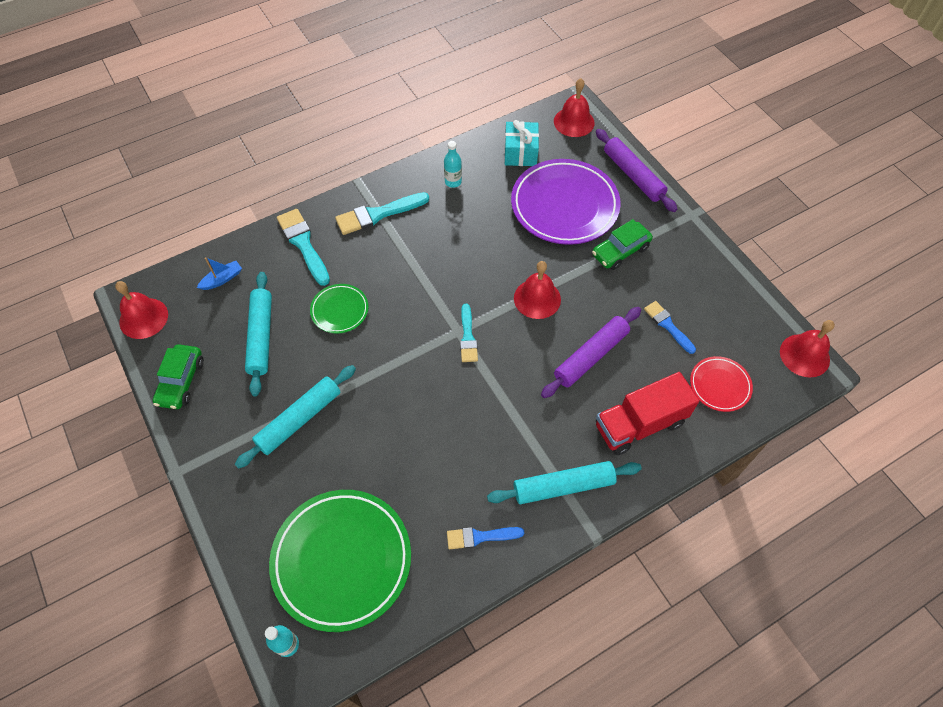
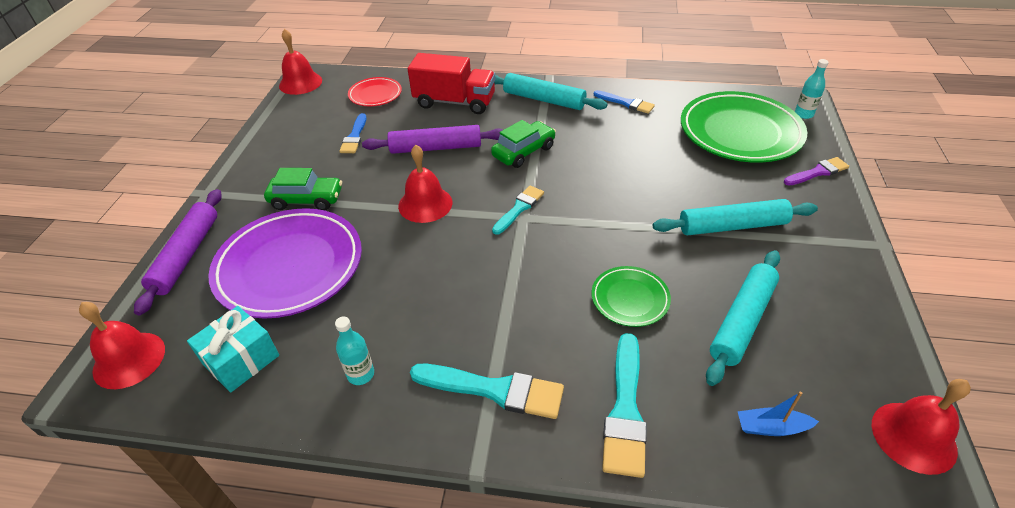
camera: 140 degrees left, 15 degrees down
(181, 381) = (863, 324): green car -> green car (523, 152)
(248, 540) = (817, 172): none -> purple brush

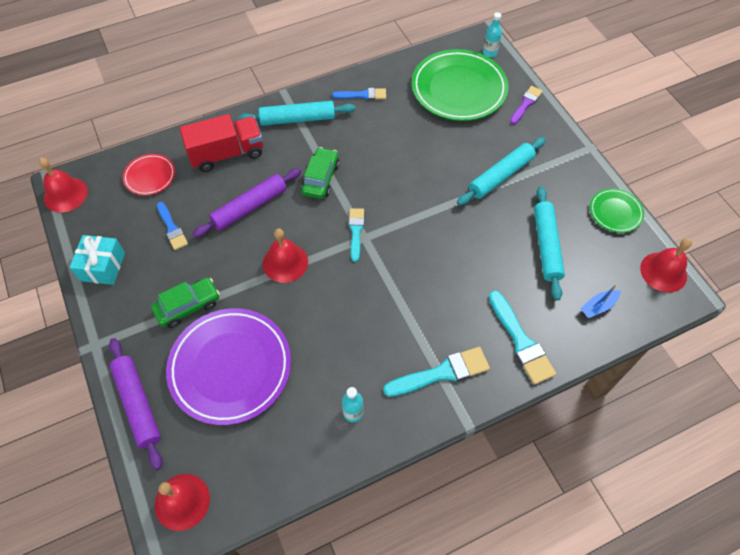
camera: 35 degrees left, 15 degrees up
(241, 360) = (264, 452): turquoise gift -> turquoise gift (103, 266)
(630, 299) = (475, 265): green plate -> green plate (615, 212)

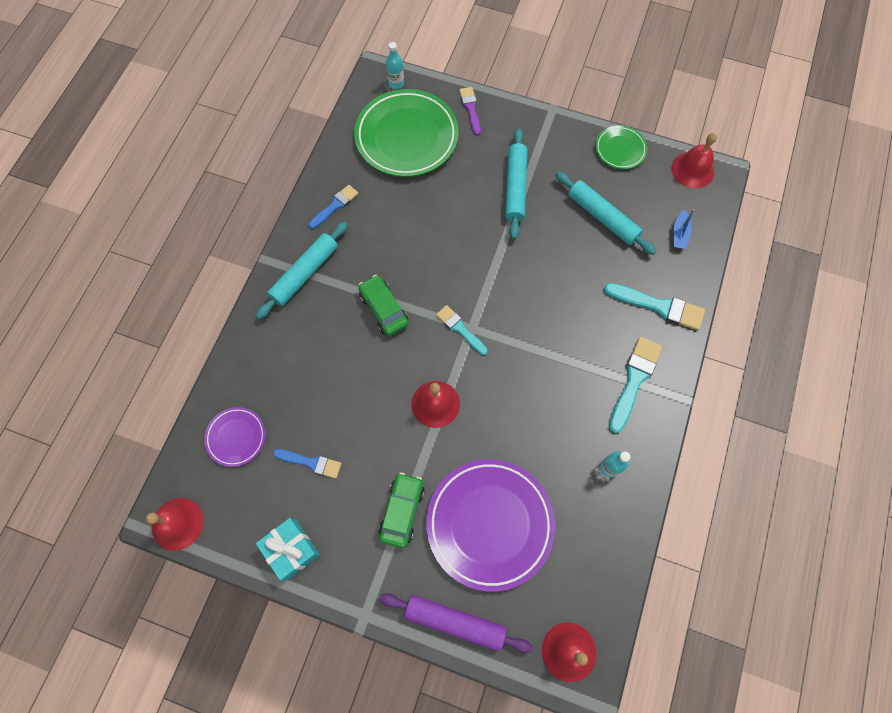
camera: 45 degrees left, 10 degrees up
(150, 176) = (236, 437): red plate -> purple plate
(227, 154) = (280, 357): red truck -> none
(250, 207) = (355, 385): purple rolling pin -> none

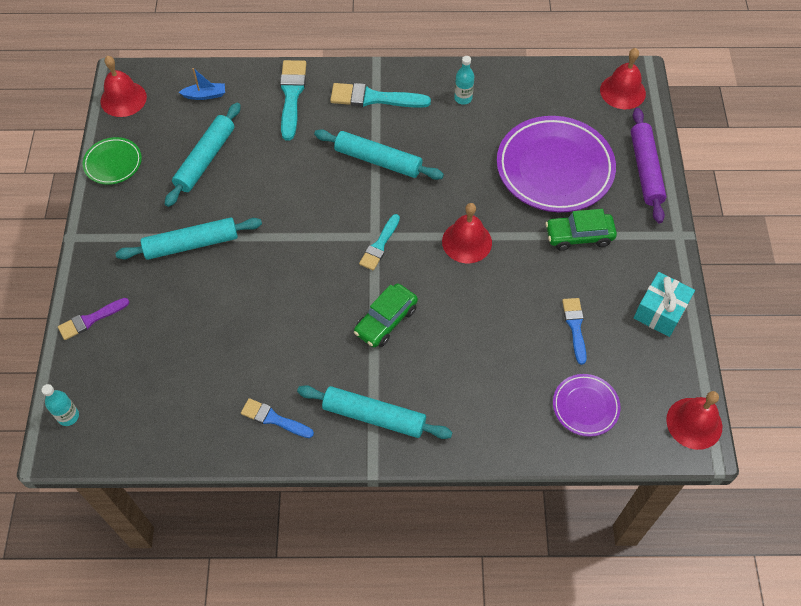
camera: 110 degrees left, 10 degrees down
(406, 137) = (151, 375): green plate -> none
(554, 358) = (378, 161): none -> turquoise rolling pin

